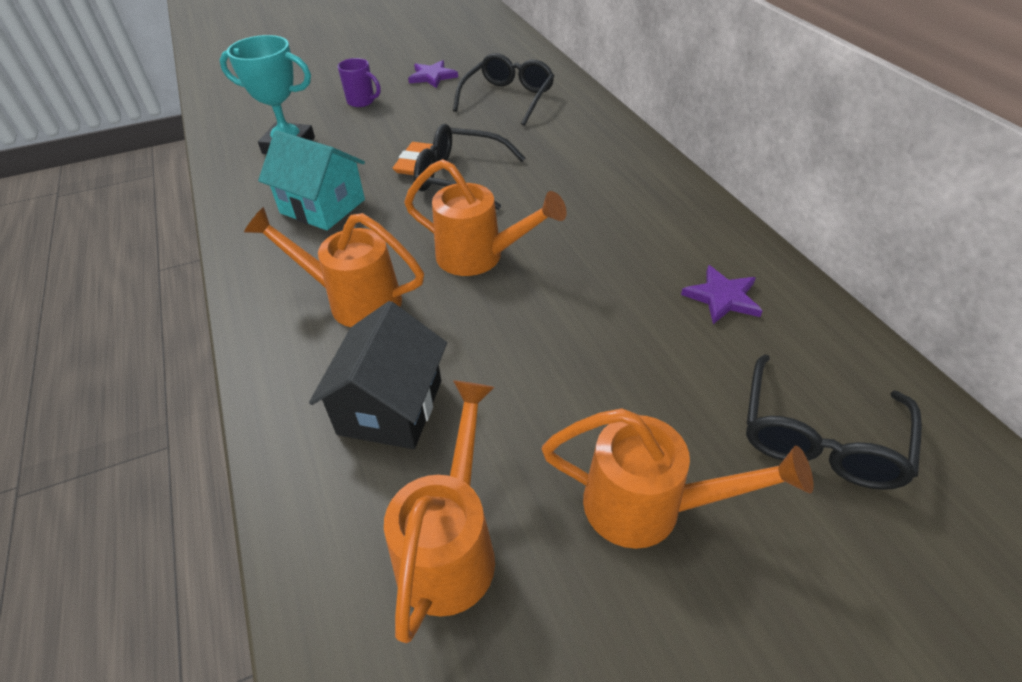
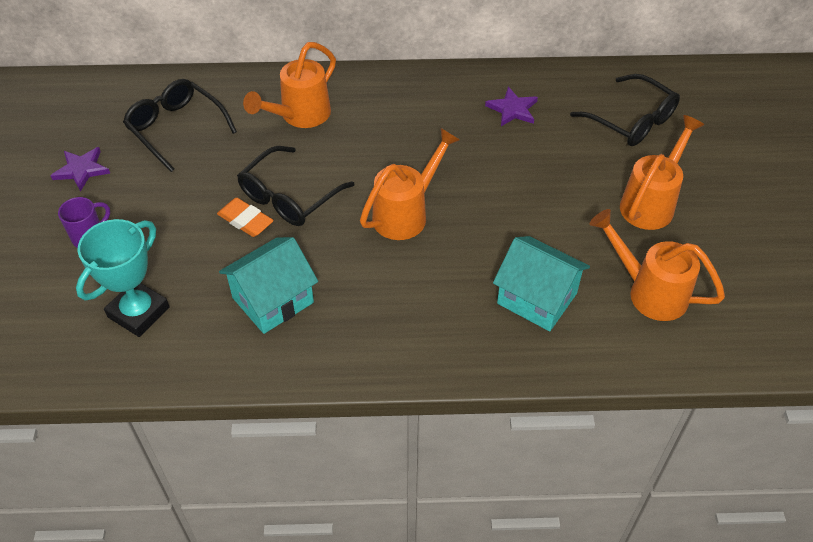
camera: 70 degrees left, 5 degrees up
(353, 300) = (417, 300): orange watering can -> orange watering can (299, 116)
(390, 407) = (537, 298): black house -> turquoise house

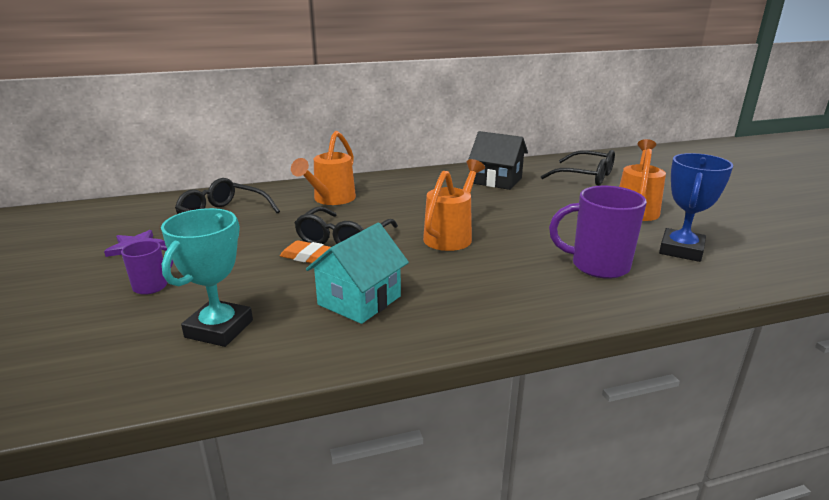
camera: 15 degrees left, 25 degrees down
(512, 109) = (496, 180): purple star -> black house
(537, 298) = (598, 266): turquoise house -> purple mug
(648, 291) = (681, 250): orange watering can -> blue trophy

